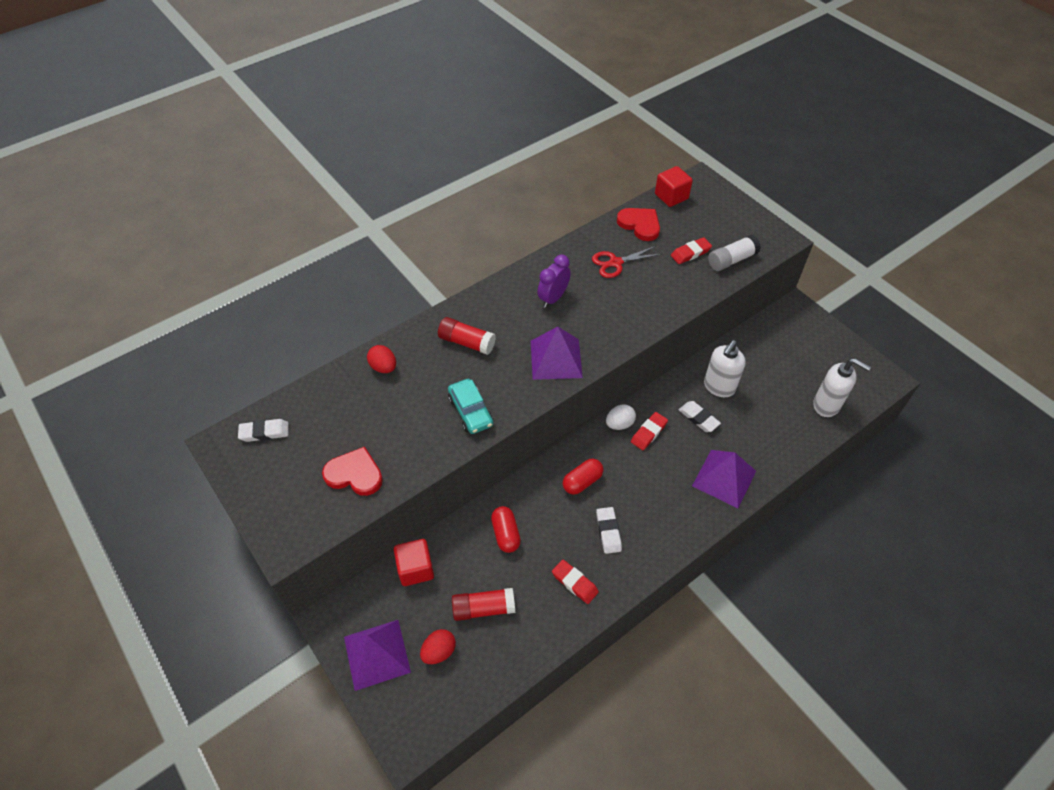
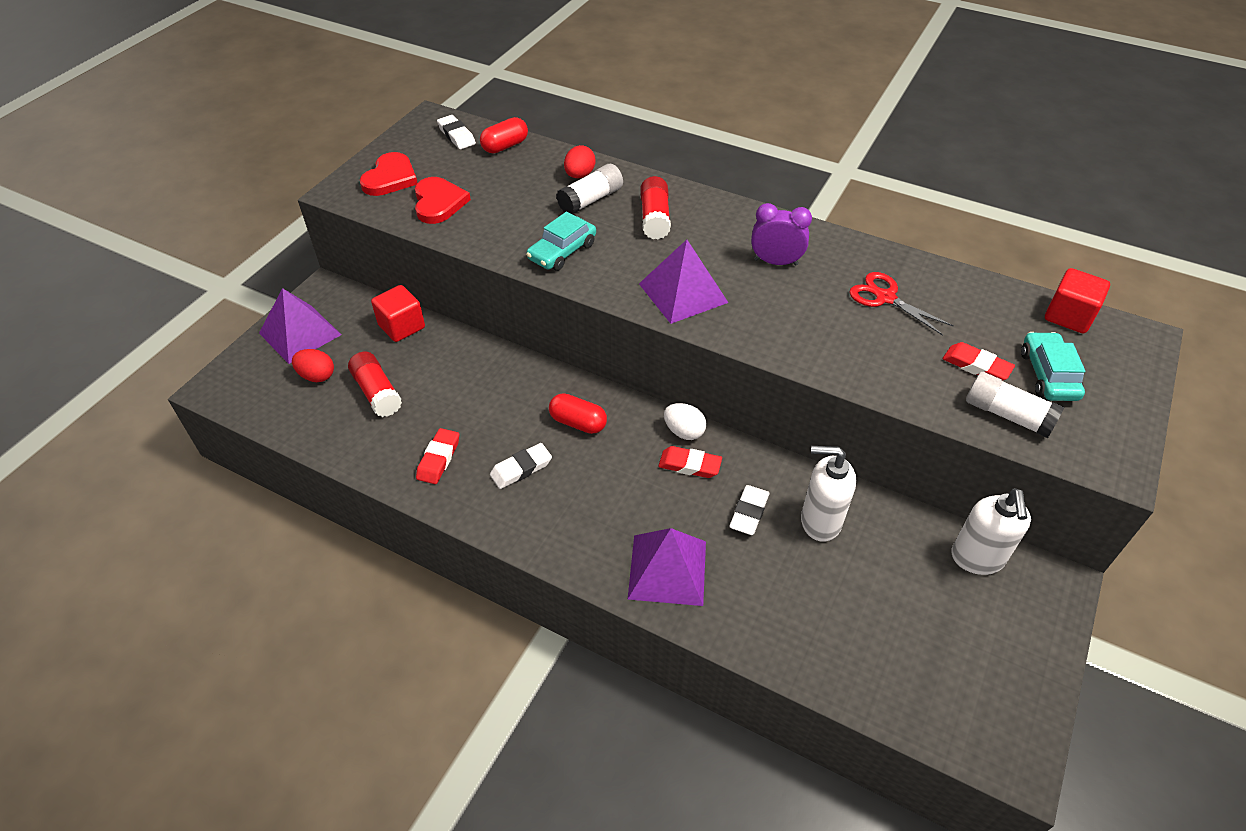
camera: 65 degrees right, 5 degrees down
(420, 372) = (590, 200): none -> white glue stick
(506, 534) = (474, 380): red capsule -> red capsule (505, 146)
(640, 225) = (979, 300): red heart -> red heart (390, 178)
(710, 229) = (1048, 375): none -> turquoise car
(826, 405) = (888, 675): white soap dispenser -> white soap dispenser (977, 558)

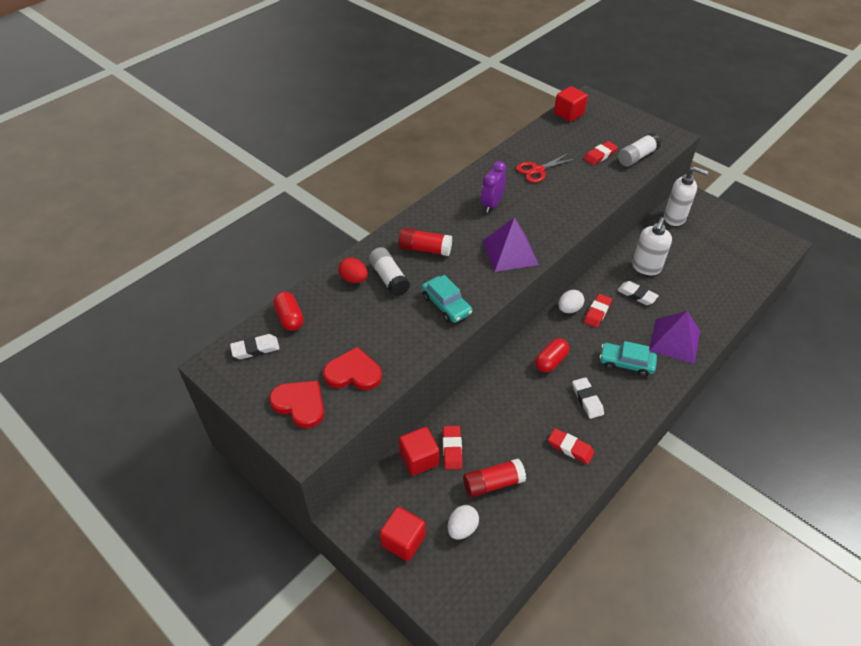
camera: 75 degrees left, 0 degrees up
(300, 333) = (403, 541): purple pyramid -> red cube
(317, 376) = (462, 528): red egg -> white egg
(419, 350) = (452, 449): none -> red eraser
(1048, 375) = (610, 135): turquoise car -> turquoise car (626, 363)

